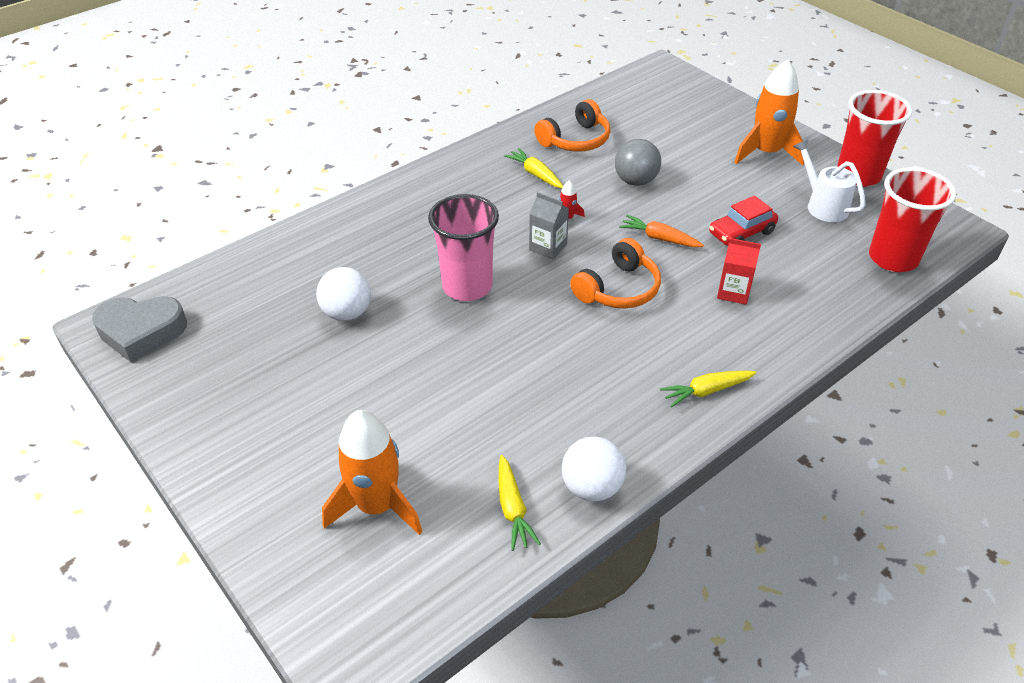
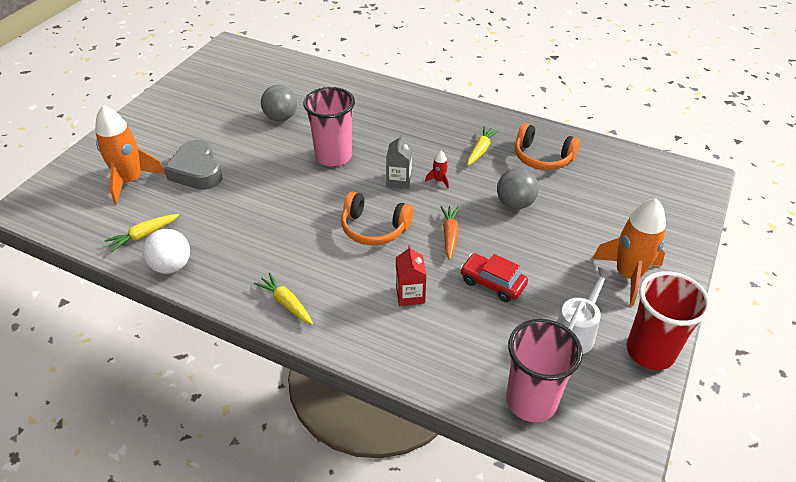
camera: 65 degrees right, 0 degrees up
(141, 332) = (229, 57): grey heart -> grey heart (197, 171)
(347, 313) = (281, 118): white ball -> grey ball
(893, 258) = (531, 401): red cup -> pink cup

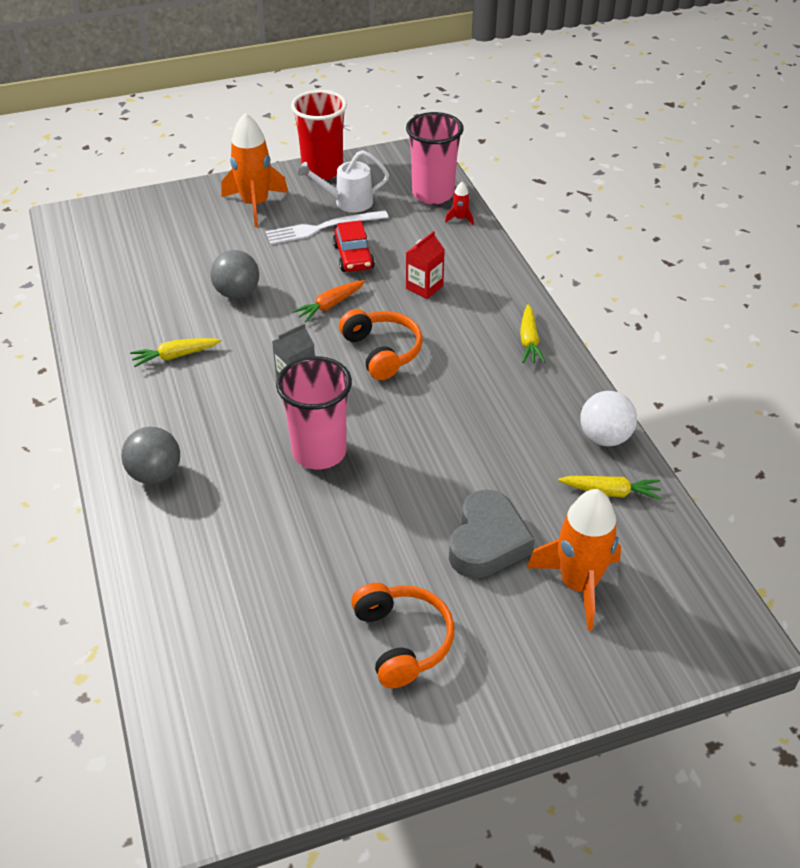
camera: 135 degrees left, 0 degrees up
(281, 118) = (306, 556): grey ball -> grey ball (155, 474)
(439, 180) = (262, 354): red rocket -> red rocket (460, 219)
(542, 157) = (139, 312): orange headphones -> orange headphones (402, 641)
(551, 292) = (323, 228): none -> white fork

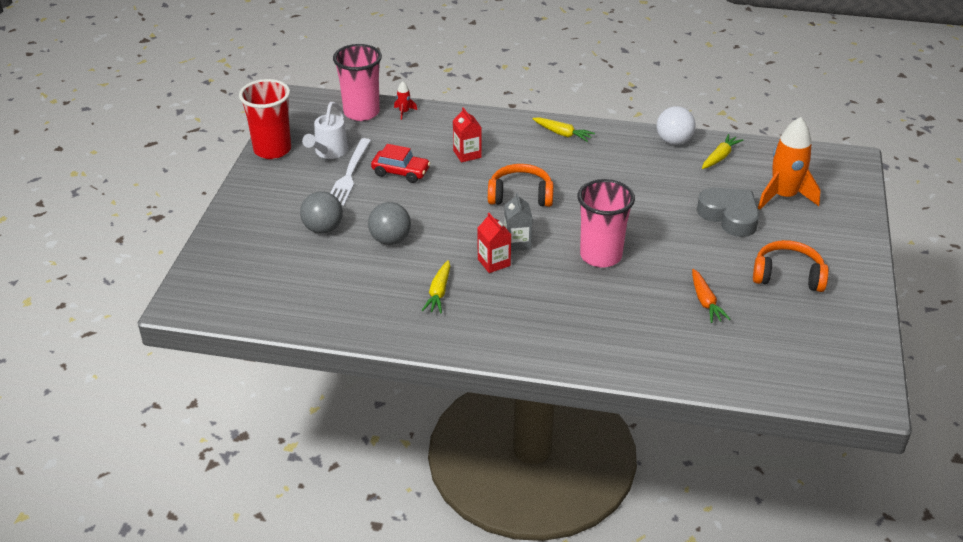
camera: 60 degrees left, 5 degrees down
(155, 474) = (565, 338): grey ball -> grey ball (323, 229)
(250, 375) = (494, 262): none -> red carton
(255, 204) = (282, 196): orange rocket -> none
(330, 305) = (448, 201): orange carrot -> orange carrot (705, 301)

